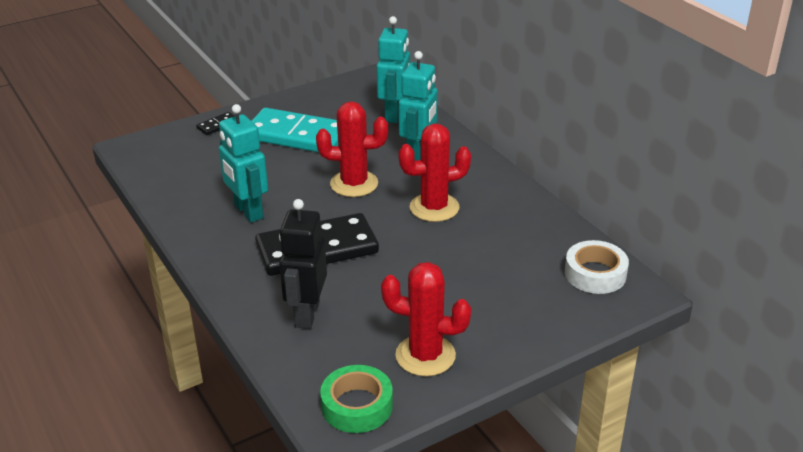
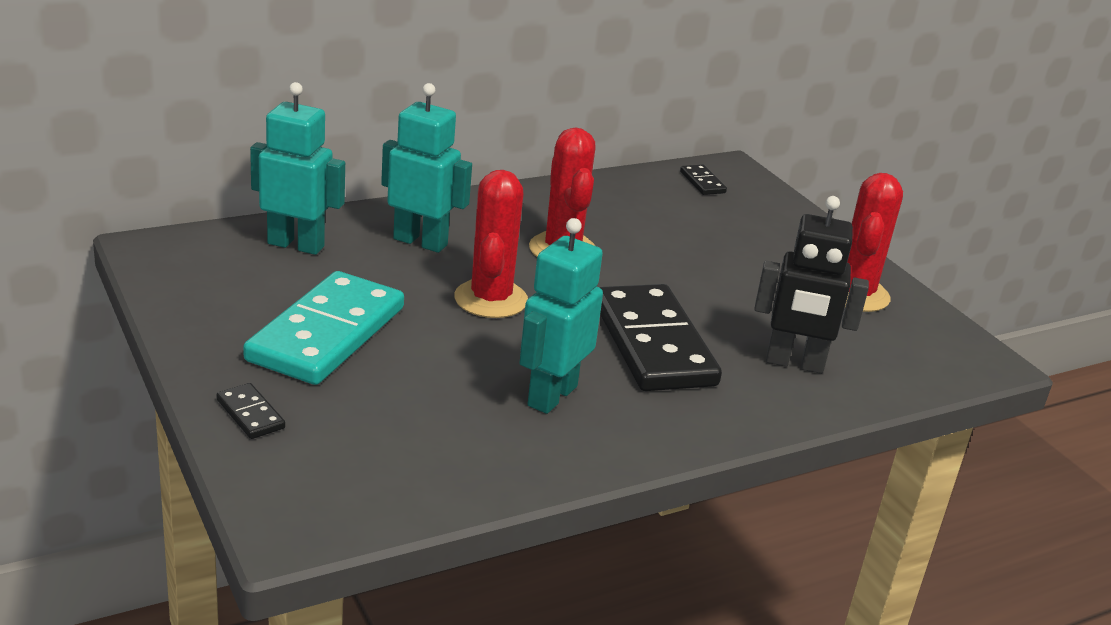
camera: 90 degrees left, 5 degrees down
(248, 212) = (551, 396): turquoise robot -> turquoise robot turned 150 degrees clockwise
(357, 406) = (946, 344): green tape -> none
(595, 274) = (702, 182): white tape -> black domino

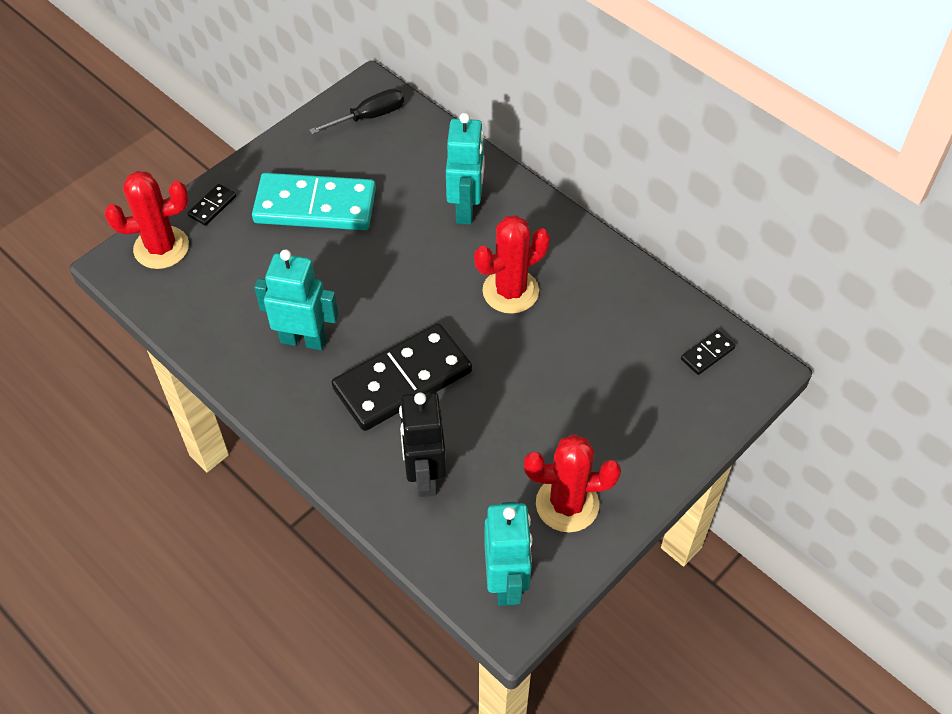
camera: 75 degrees right, 25 degrees up
(204, 260) = (369, 117): none -> black screwdriver
(296, 245) = (417, 149): turquoise robot -> turquoise robot (506, 582)
(491, 299) = (409, 272): red cactus -> red cactus (161, 248)

